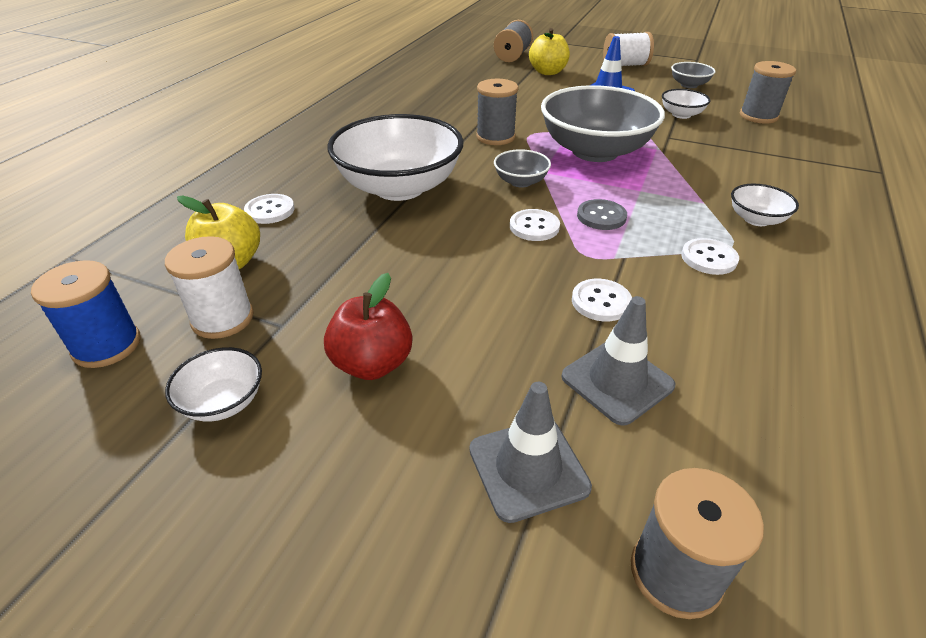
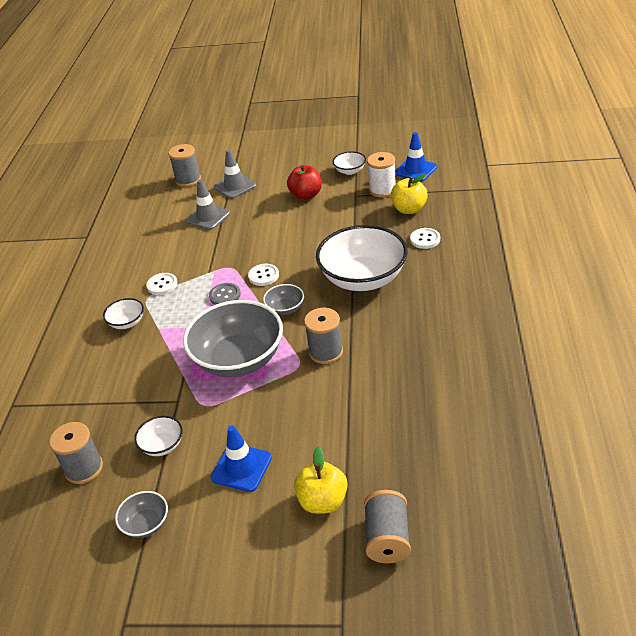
camera: 165 degrees right, 0 degrees up
(107, 345) = (415, 170): blue spool -> blue traffic cone
(601, 302) = (218, 245): white button -> none
(625, 65) = (227, 560): white spool -> none

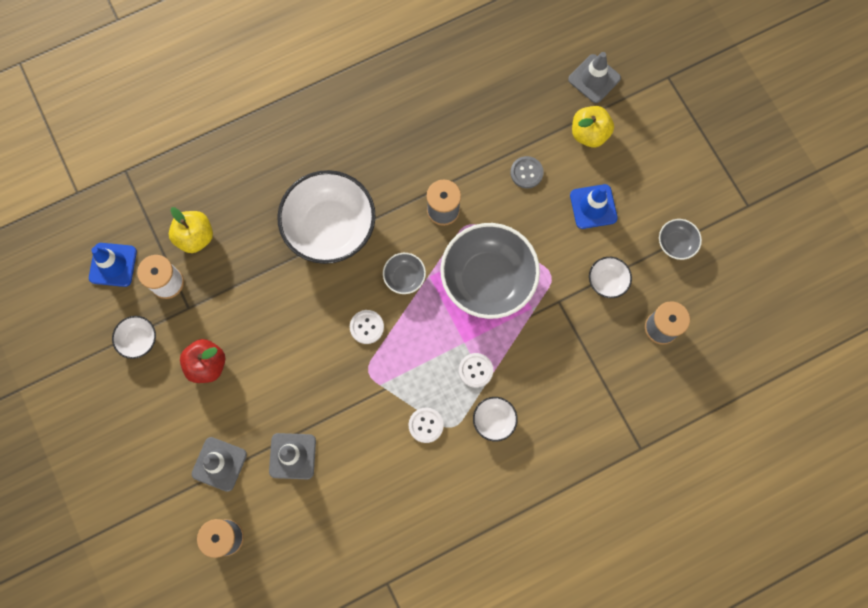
camera: 125 degrees left, 35 degrees up
(225, 295) = (412, 347): grey button -> grey button (526, 173)
(387, 538) = (594, 79): grey spool -> grey traffic cone
(425, 239) = (243, 198): white button -> white button (475, 370)

